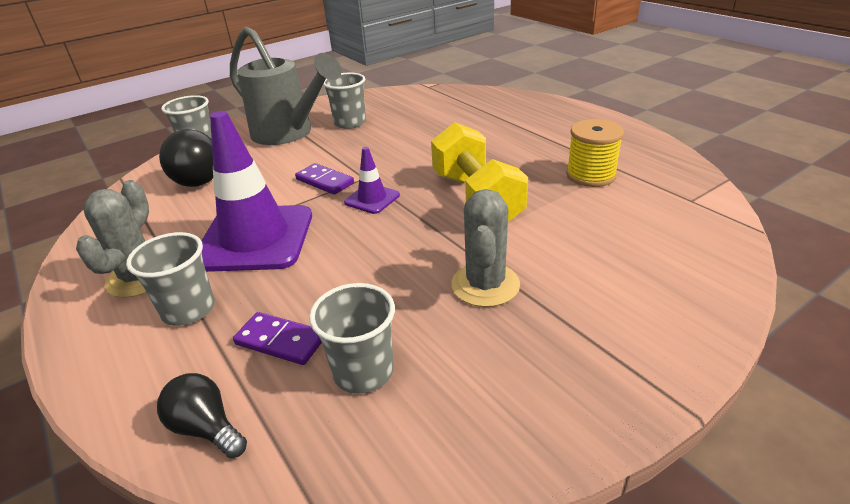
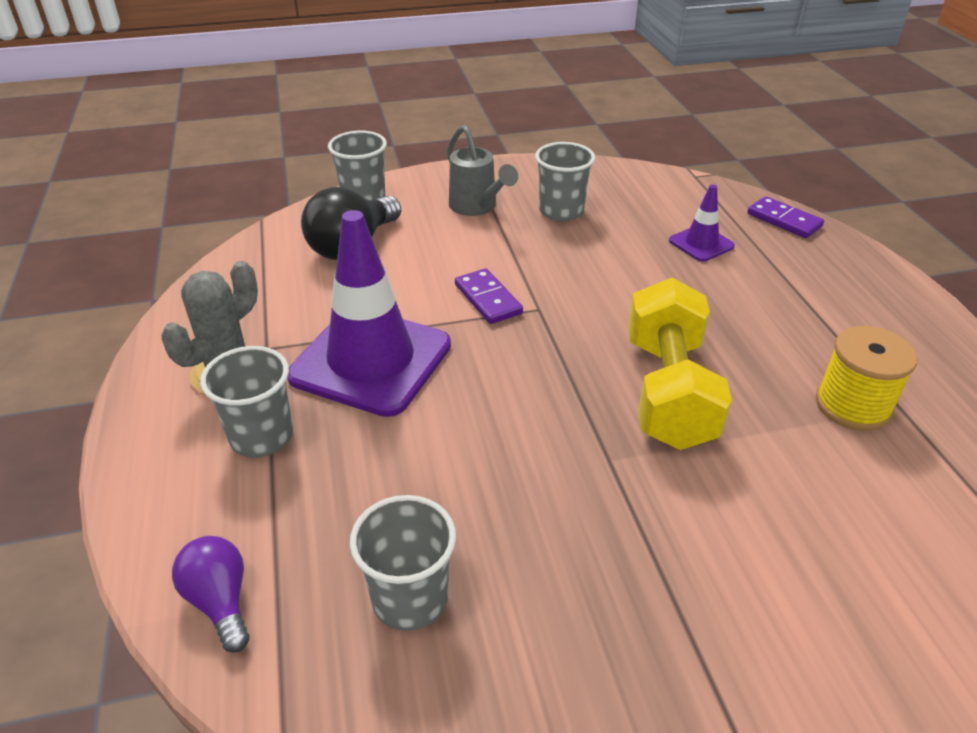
camera: 20 degrees right, 5 degrees up
(207, 428) = (220, 601): black light bulb -> purple light bulb
(280, 341) = (339, 519): purple domino -> purple domino (784, 220)
(288, 134) = (476, 207): grey watering can -> grey watering can, size x0.58
(372, 199) = (533, 346): purple traffic cone -> purple traffic cone (701, 243)
(485, 285) = (612, 533): grey cactus -> none

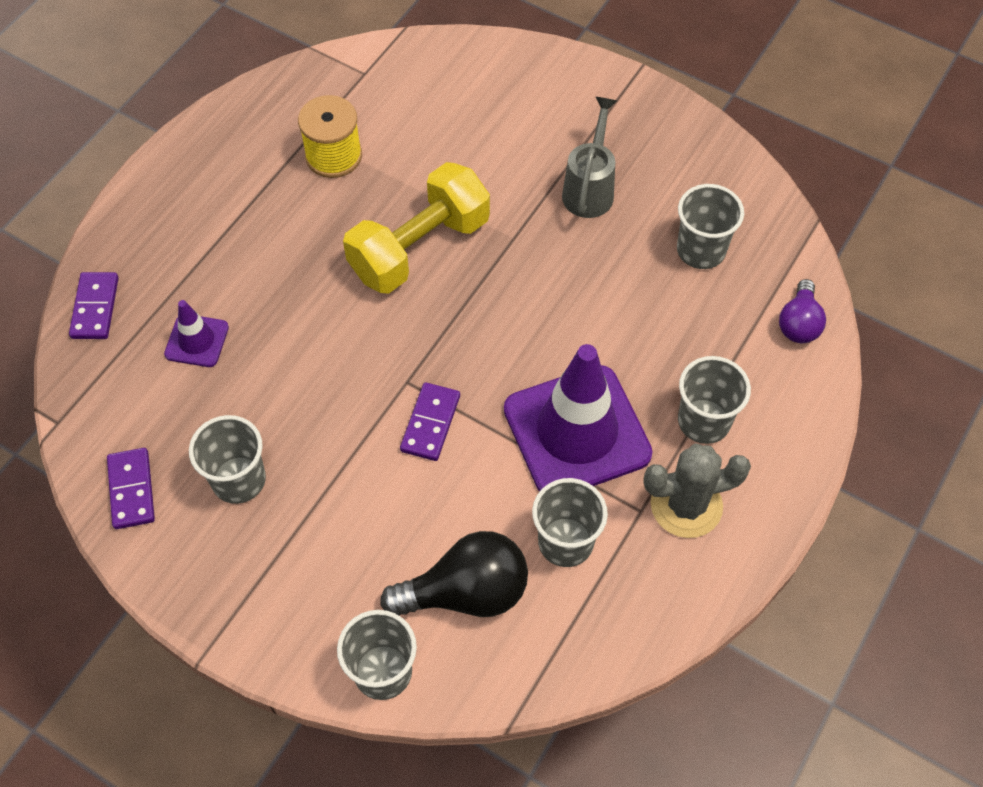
camera: 135 degrees left, 20 degrees up
(310, 301) = (565, 542): none -> grey cup
(476, 207) = (299, 555): grey watering can -> grey watering can (589, 189)
(608, 178) = (132, 490): none -> purple domino

